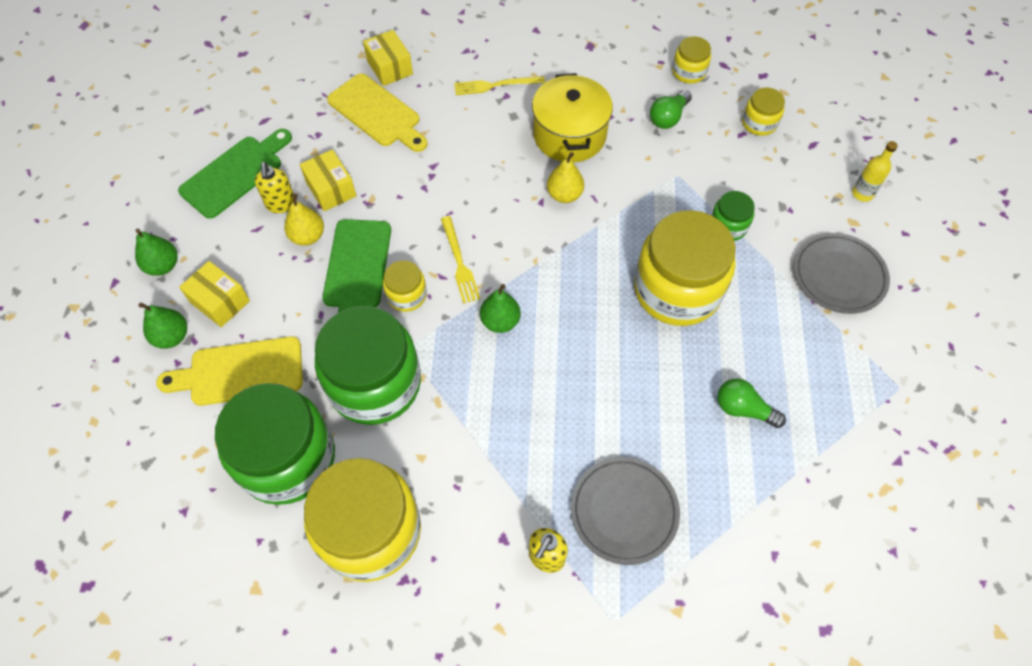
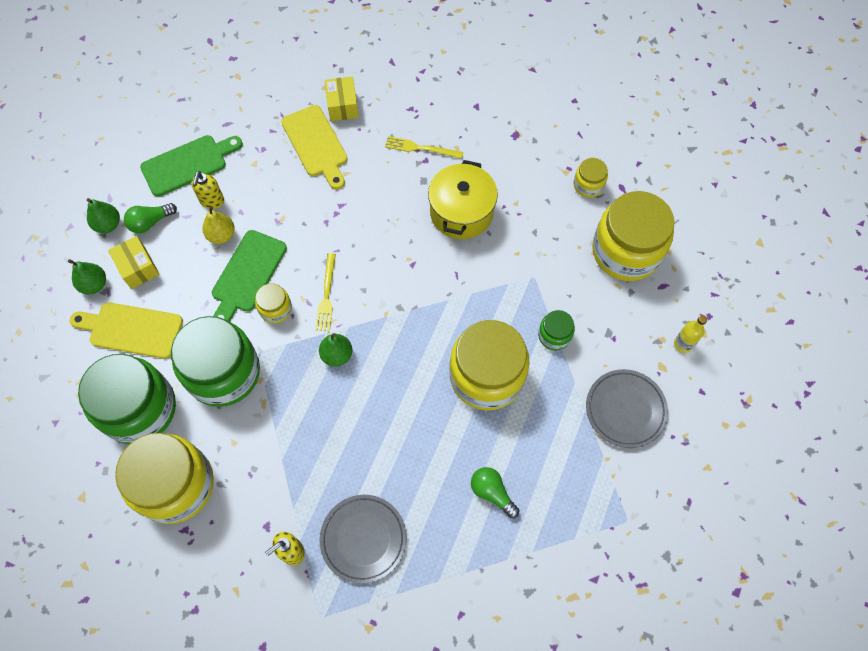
camera: 20 degrees right, 5 degrees up
(331, 189) = (254, 200): yellow box -> none
(564, 195) = (434, 264): yellow pear -> none
(668, 117) = (551, 222): green light bulb -> green light bulb (150, 222)
(759, 123) = (626, 251): yellow jar -> yellow jar, size x2.19

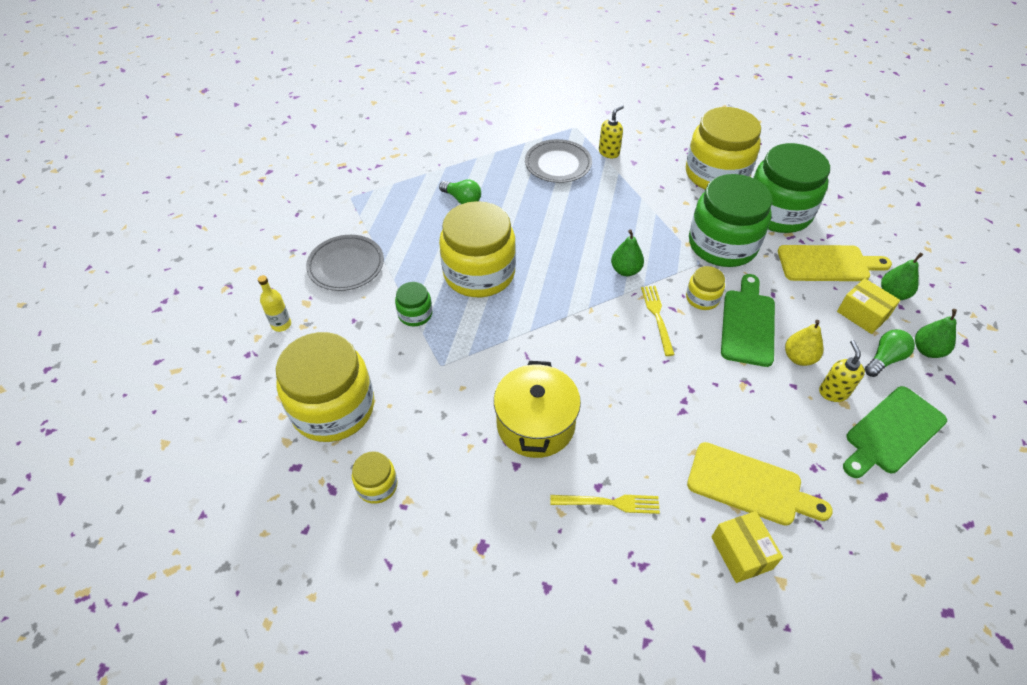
camera: 170 degrees right, 15 degrees down
(316, 144) = (750, 485): yellow cutting board -> yellow cutting board turned 150 degrees clockwise

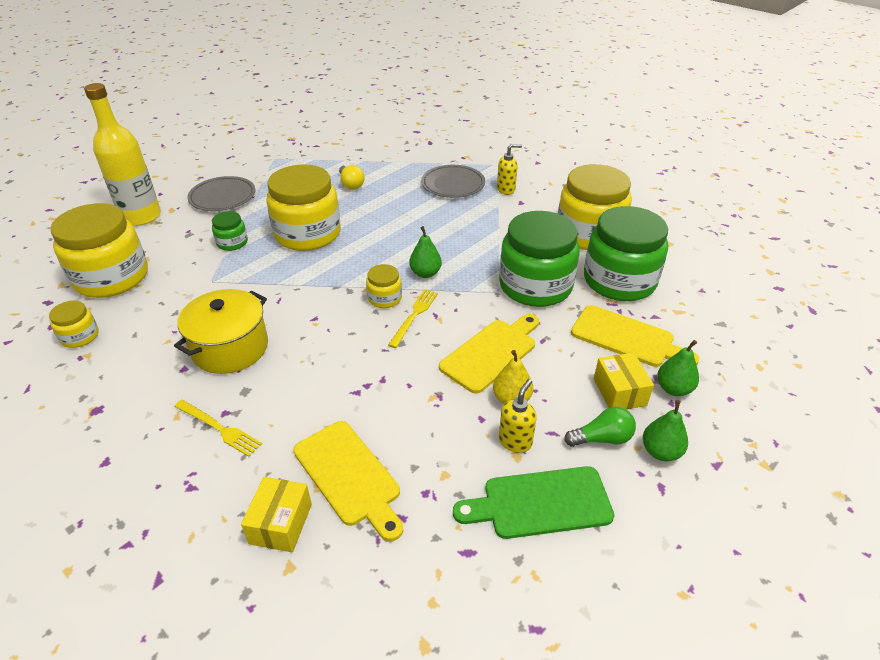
camera: 30 degrees right, 10 degrees down
(281, 324) = (141, 216): yellow bottle -> yellow bottle, size x2.31
(462, 199) = (351, 184): green light bulb -> yellow light bulb
(702, 298) = (470, 318): yellow jar -> yellow jar (384, 298)
(748, 324) = (491, 353): green cutting board -> yellow cutting board

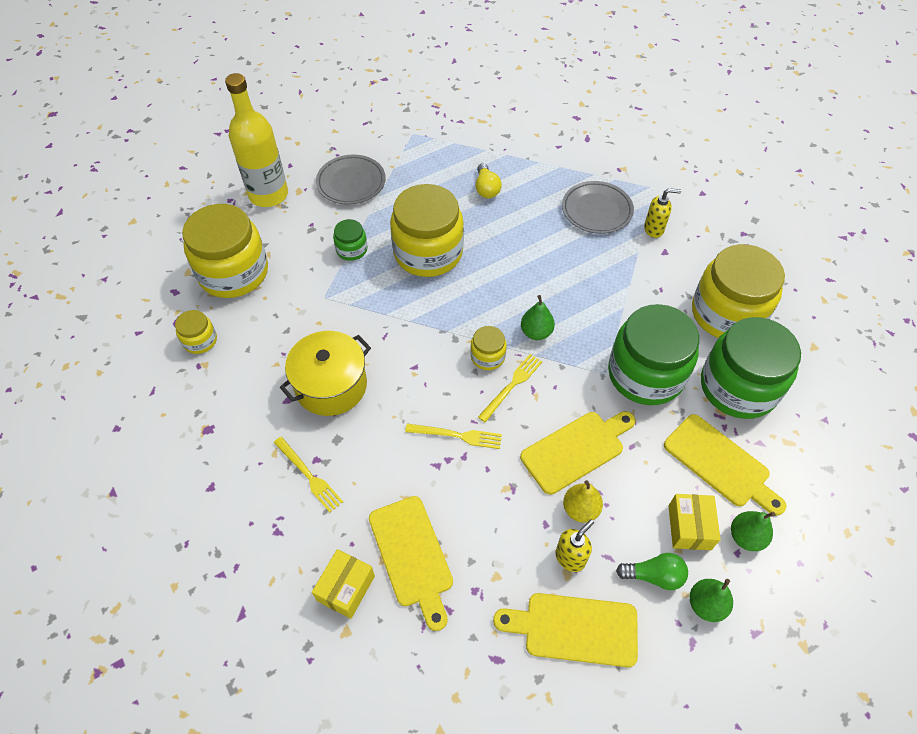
camera: 15 degrees right, 15 degrees up
(371, 364) = (457, 435): none -> yellow fork
(540, 503) = (574, 628): green cutting board -> yellow cutting board

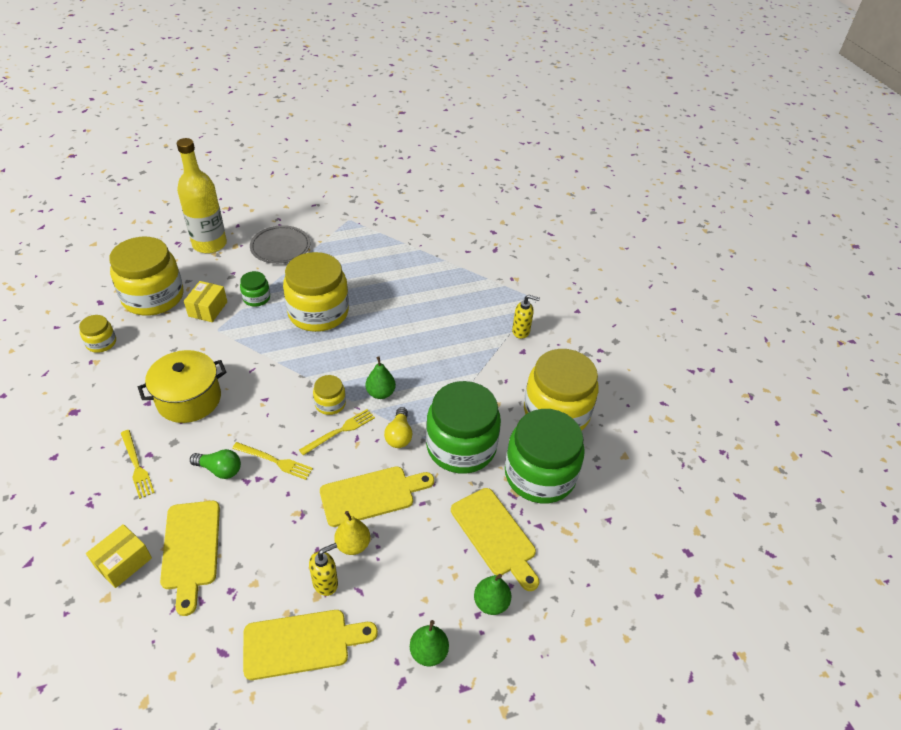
camera: 10 degrees right, 10 degrees down
(486, 188) = (390, 272): yellow light bulb -> yellow light bulb (399, 435)
(574, 628) = (302, 643): yellow cutting board -> yellow cutting board turned 150 degrees clockwise
(596, 210) = (477, 307): grey plate -> none
(654, 575) = (392, 616): green light bulb -> green light bulb (220, 470)
(689, 527) = (443, 582): yellow box -> yellow box (208, 309)

